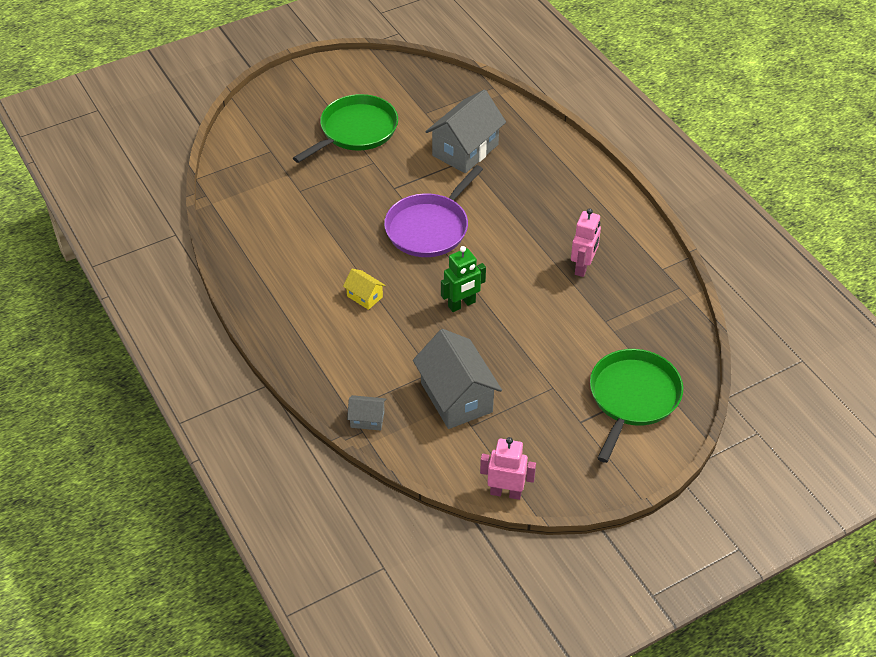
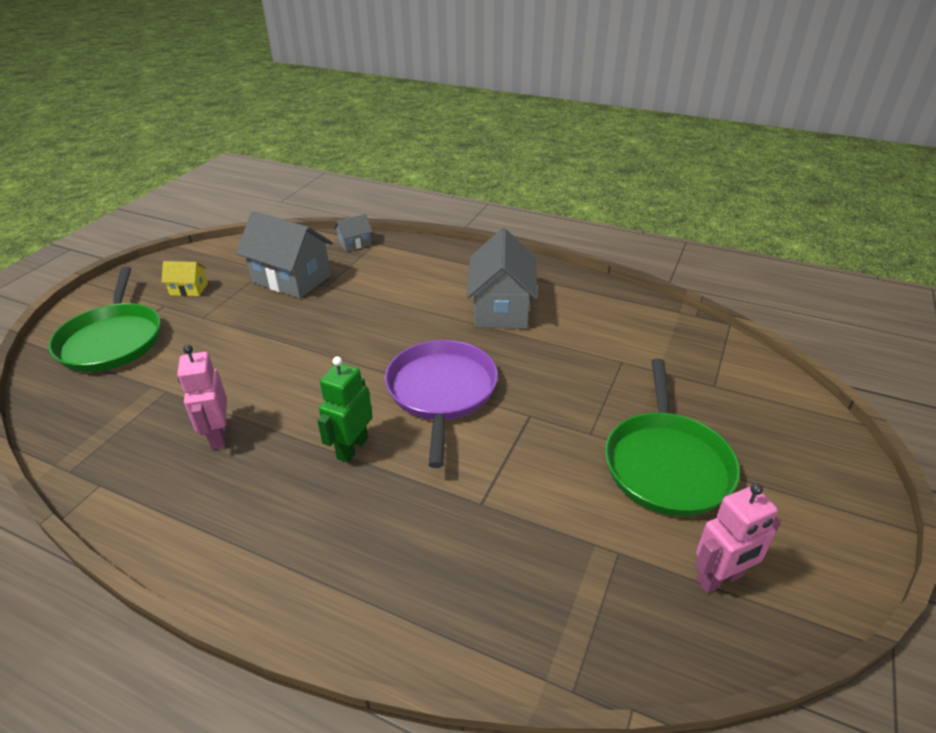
camera: 145 degrees right, 10 degrees down
(364, 296) = (441, 307): yellow house -> yellow house (189, 289)
(462, 304) = (340, 339): green robot -> green robot (352, 448)
(465, 150) = (496, 518): grey house -> grey house (501, 308)
(506, 492) = (211, 248): pink robot -> pink robot (720, 579)

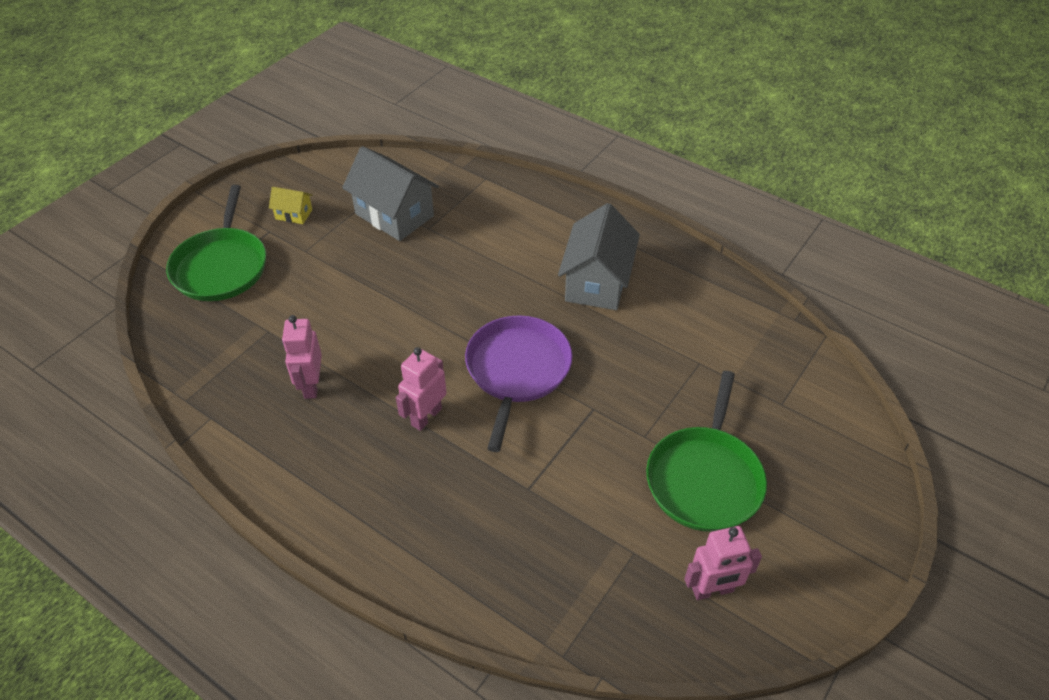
camera: 10 degrees right, 10 degrees up
(352, 448) = (426, 416): green robot -> pink robot
(354, 243) = (464, 176): grey house -> none

